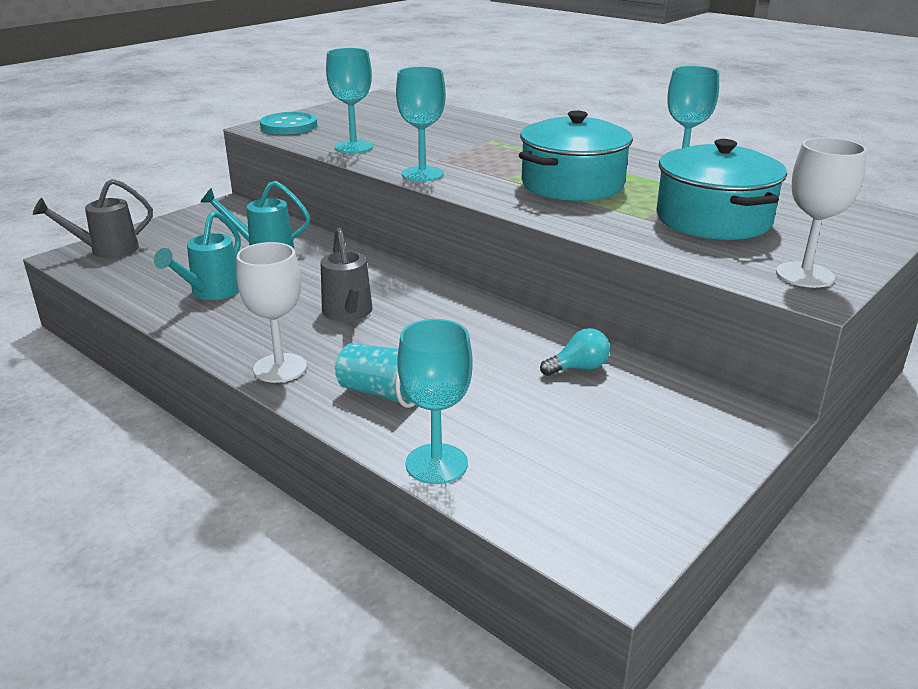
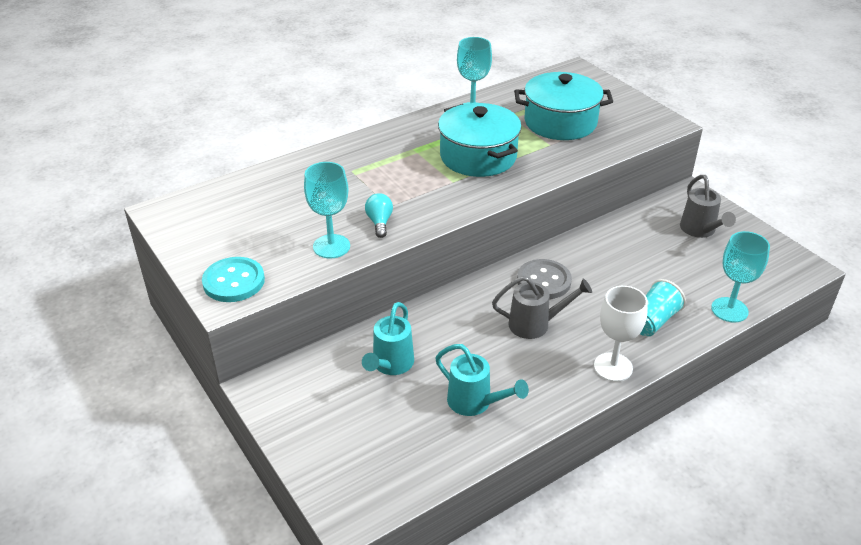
camera: 75 degrees left, 10 degrees up
(107, 250) = (345, 484): grey watering can -> grey watering can (700, 230)
(422, 174) = (426, 218): turquoise goblet -> none
(436, 311) = (543, 281): none -> grey button
(578, 368) = (632, 237): turquoise light bulb -> turquoise light bulb (379, 222)
(804, 275) = (646, 118): white goblet -> none

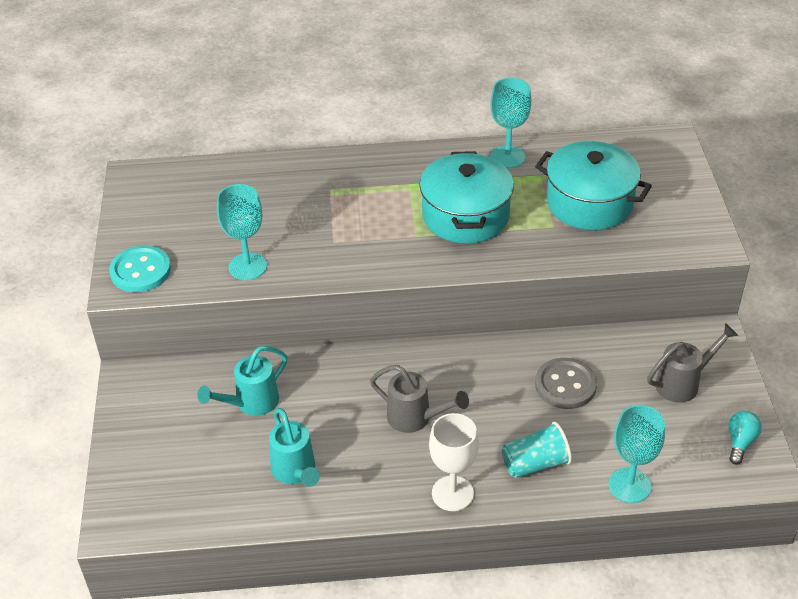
camera: 30 degrees right, 5 degrees up
(379, 222) = (310, 257): turquoise light bulb -> turquoise light bulb (740, 442)
(543, 281) = (462, 375): grey button -> grey button (565, 385)
(700, 230) = (682, 383): grey watering can -> grey watering can turned 135 degrees counterclockwise

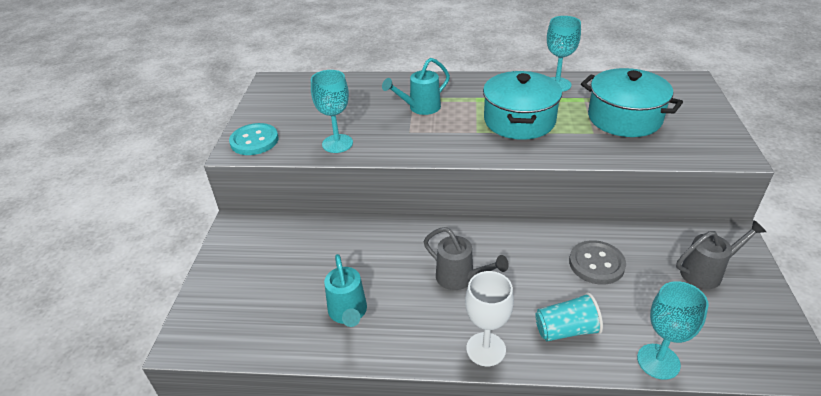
camera: 10 degrees right, 5 degrees down
(251, 403) = (325, 252): turquoise watering can -> turquoise watering can (420, 108)
(740, 442) = (768, 332): turquoise light bulb -> none

